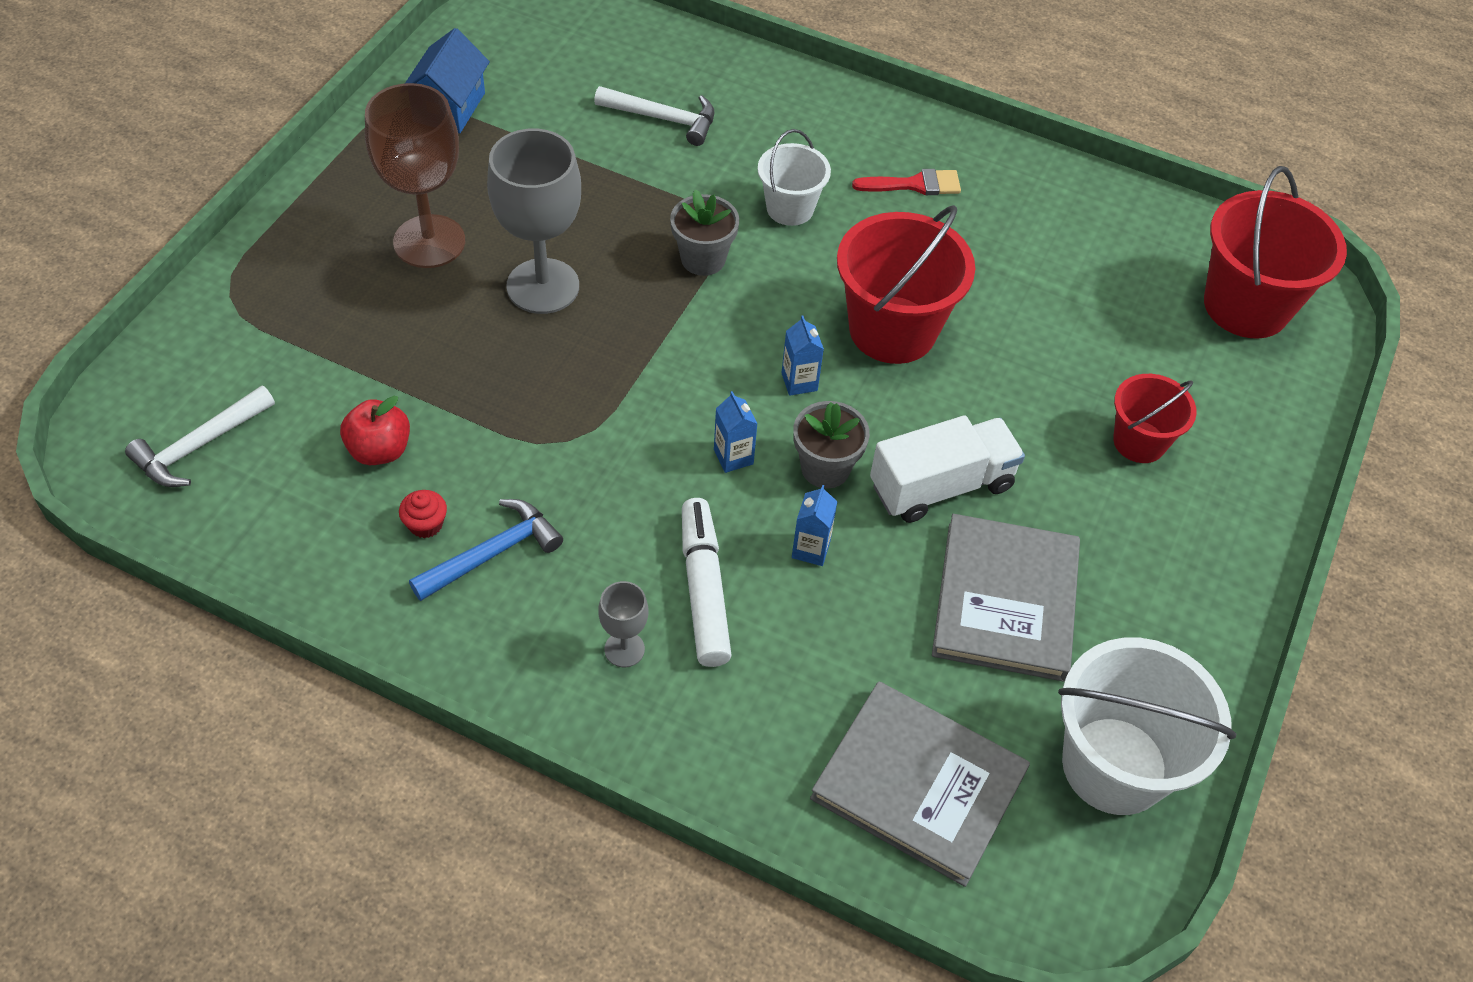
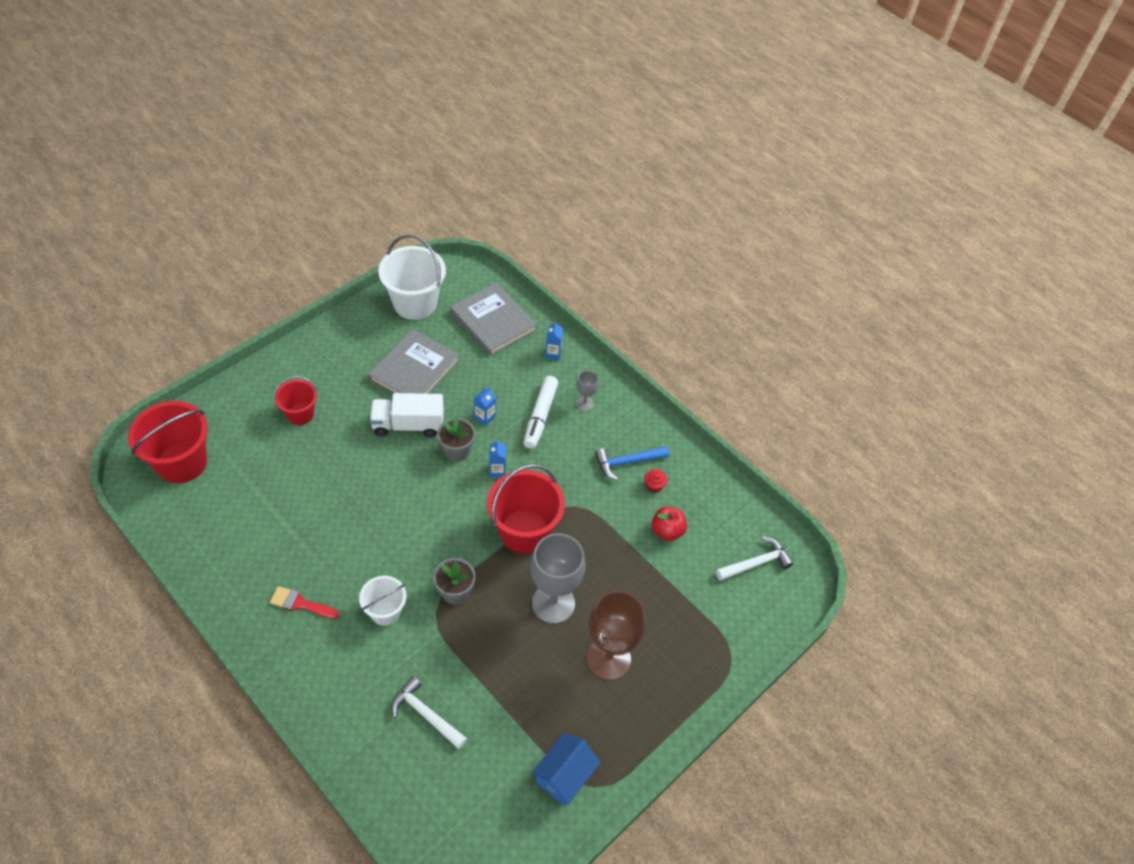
camera: 160 degrees left, 0 degrees up
(799, 382) = (444, 498): blue carton -> blue carton (553, 353)
(892, 330) = (378, 511): red bucket -> red bucket (524, 531)

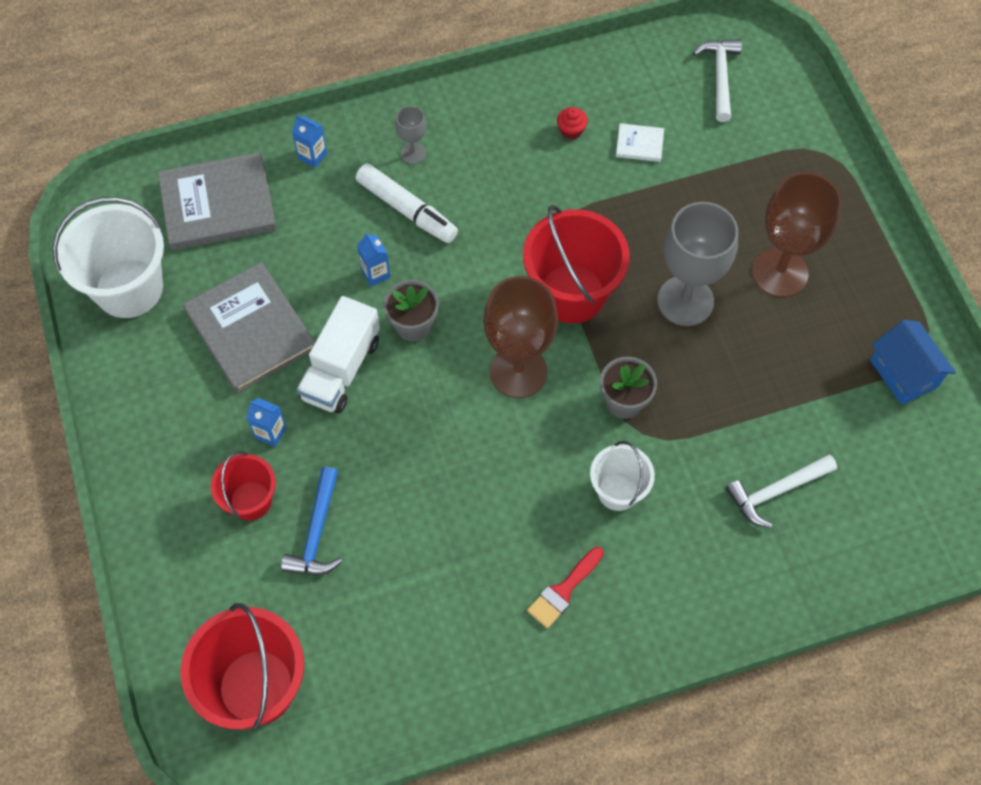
camera: 60 degrees left, 10 degrees up
(450, 521) = (518, 372): none -> brown goblet
(497, 471) = (467, 290): blue carton -> blue carton (270, 433)
(627, 462) = (524, 144): blue hammer -> blue hammer (317, 532)
(667, 531) = (639, 144): red apple -> white book

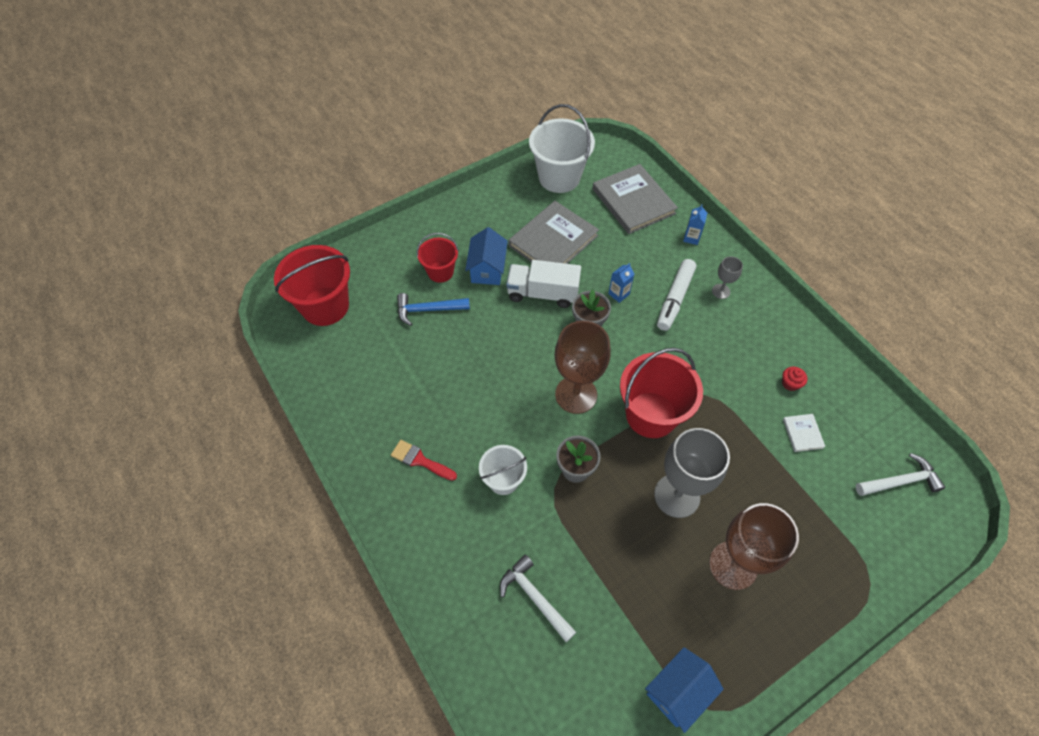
camera: 75 degrees right, 5 degrees down
(270, 433) = (487, 269): blue carton -> blue house

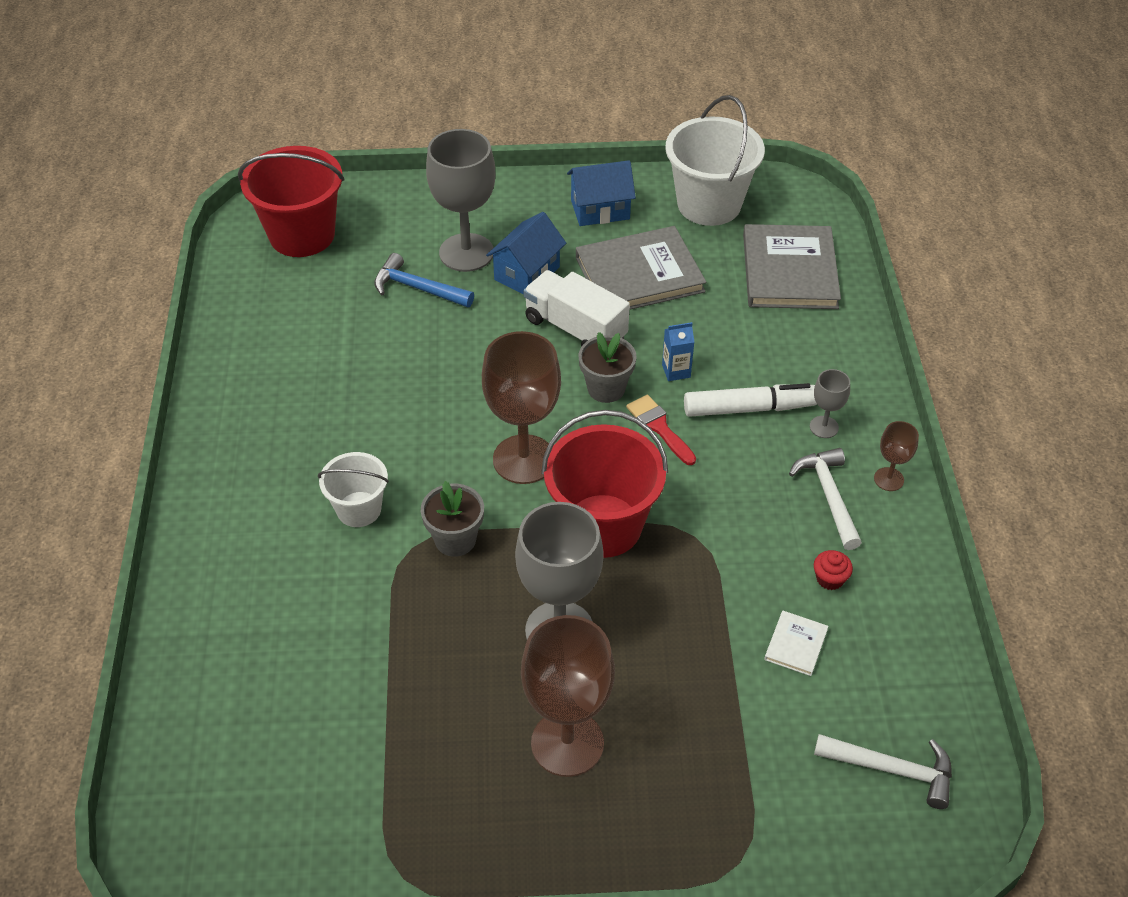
camera: 30 degrees right, 10 degrees down
(420, 460) = (280, 443): red brush -> red brush (659, 427)
(440, 272) = (466, 253): red bucket -> grey goblet
(535, 597) = (295, 648): white hammer -> white hammer (829, 496)
(674, 299) = (749, 408): white marker -> white marker turned 150 degrees counterclockwise
(678, 691) = (381, 837): blue house -> blue house (600, 209)
(691, 238) = (836, 346): blue carton -> none
(775, 307) = (888, 479): none -> brown goblet

